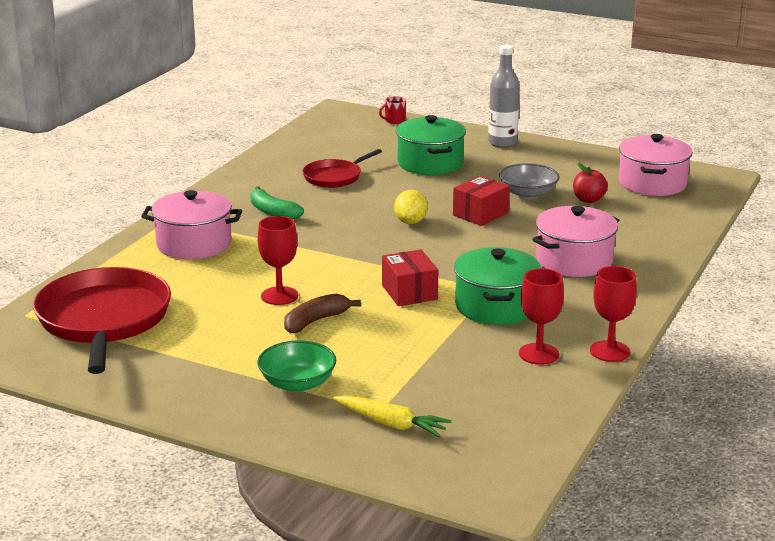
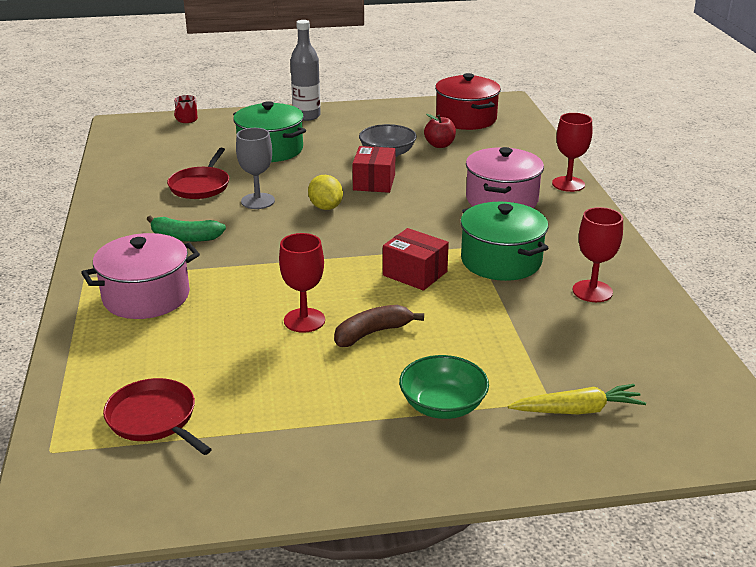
camera: 35 degrees left, 5 degrees up
(104, 320) = (154, 419): red pan -> red pan, size x0.53
(316, 321) = (372, 333): brown banana -> brown banana turned 45 degrees clockwise
(363, 201) = (258, 201): none -> grey goblet
(610, 351) = (637, 268): red goblet -> red goblet (568, 184)
(652, 183) = (466, 119): pink pot -> red pot

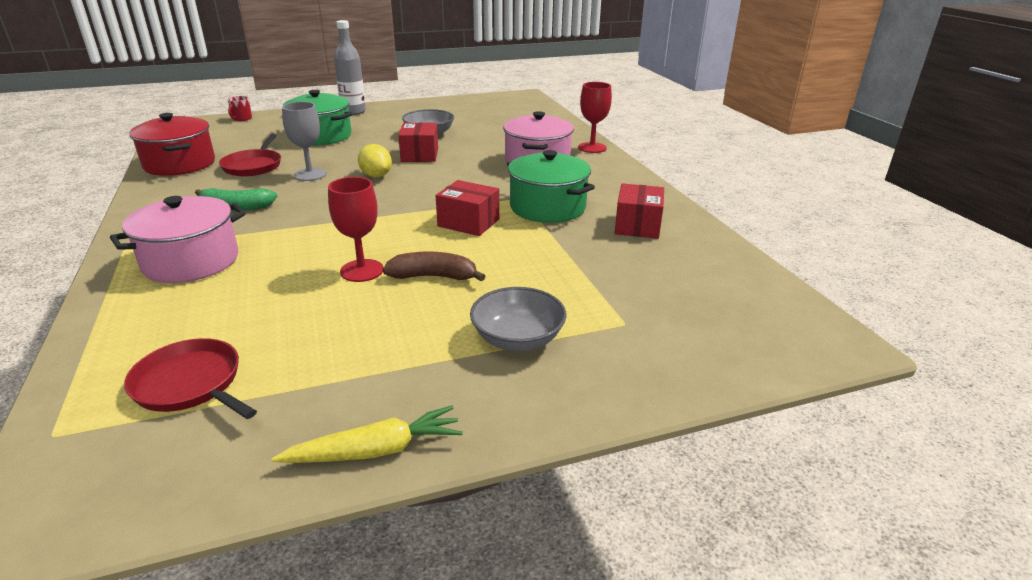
camera: 10 degrees left, 0 degrees up
(372, 333) = (434, 277): brown banana -> brown banana turned 45 degrees clockwise
(439, 145) = (474, 126): red apple -> none
(442, 405) = (517, 339): green bowl -> grey bowl
(466, 119) = (494, 108): red pot -> red pot (180, 164)
(577, 410) = (655, 330): yellow carrot -> yellow carrot (375, 450)
(592, 291) = (637, 226): red goblet -> red box

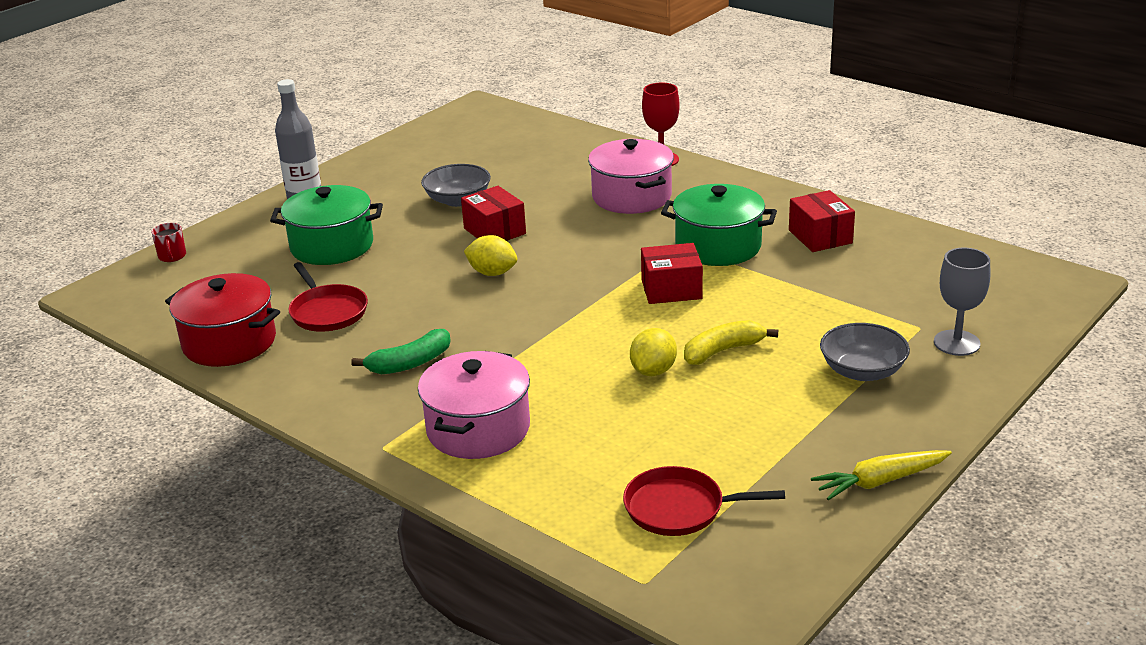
camera: 30 degrees left, 0 degrees up
(310, 174) = (416, 298): grey goblet -> grey goblet (956, 343)
(362, 270) = (653, 371): red goblet -> yellow lemon
(375, 450) = (880, 481): yellow carrot -> yellow carrot turned 150 degrees counterclockwise
(434, 277) = (723, 351): brown banana -> yellow banana

